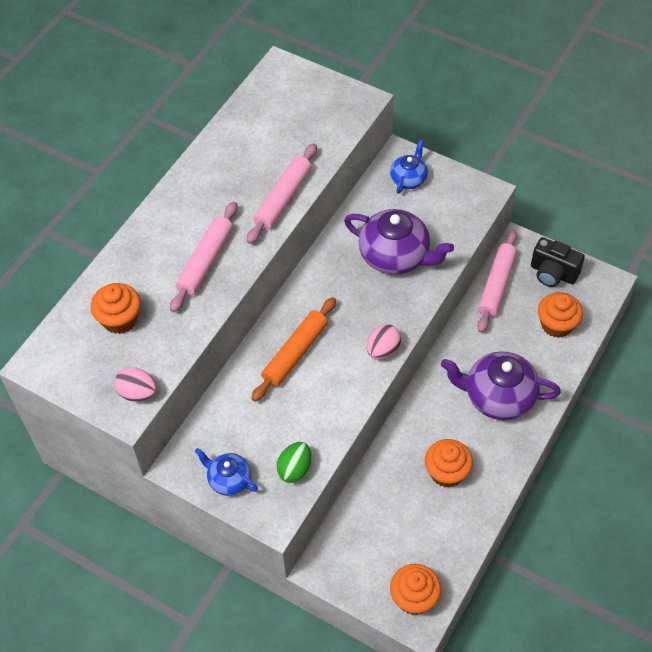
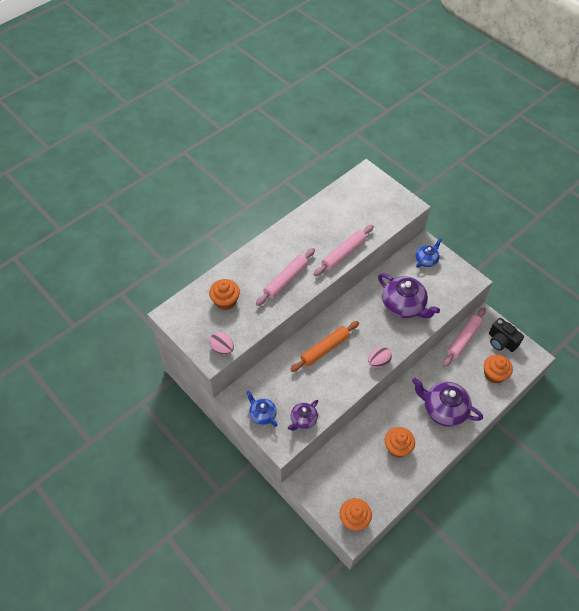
camera: 15 degrees right, 0 degrees up
(295, 469) = (303, 420): green egg -> purple teapot

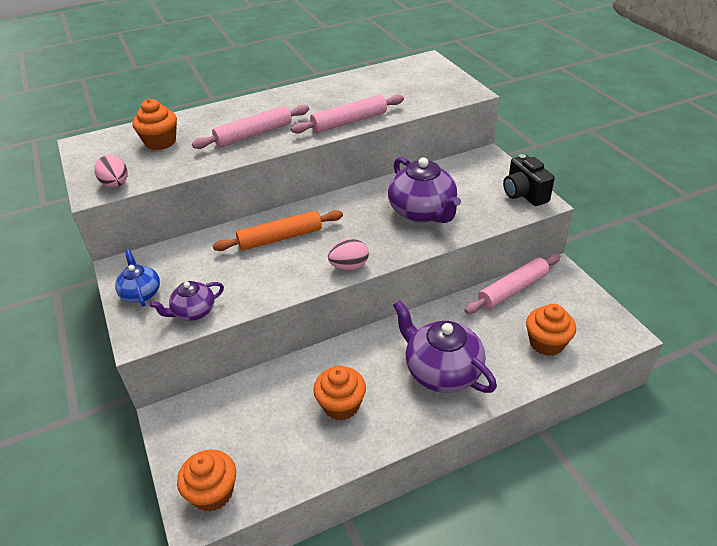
camera: 20 degrees right, 15 degrees down
(426, 260) = (481, 171): blue teapot -> none
(501, 341) = (574, 304): black camera -> black camera (524, 194)

